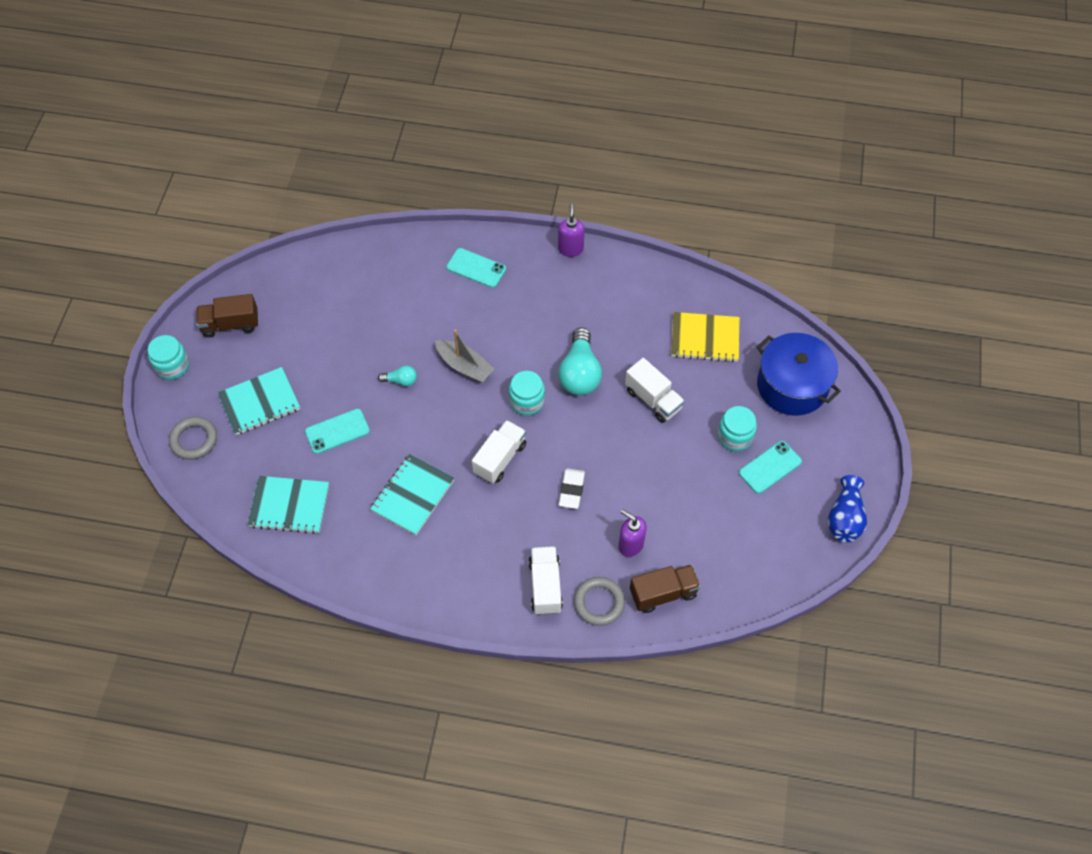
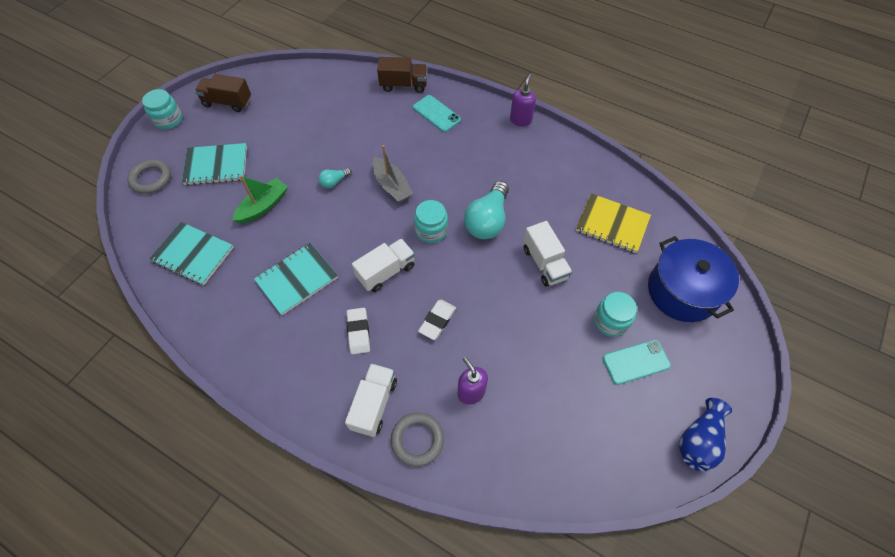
camera: 20 degrees right, 0 degrees up
(337, 431) = (263, 206): turquoise phone -> green boat
(400, 380) = (334, 182): turquoise light bulb -> turquoise light bulb turned 120 degrees clockwise
(500, 526) = (358, 332): none -> white eraser
(663, 593) = (484, 453): brown truck -> brown truck (404, 85)

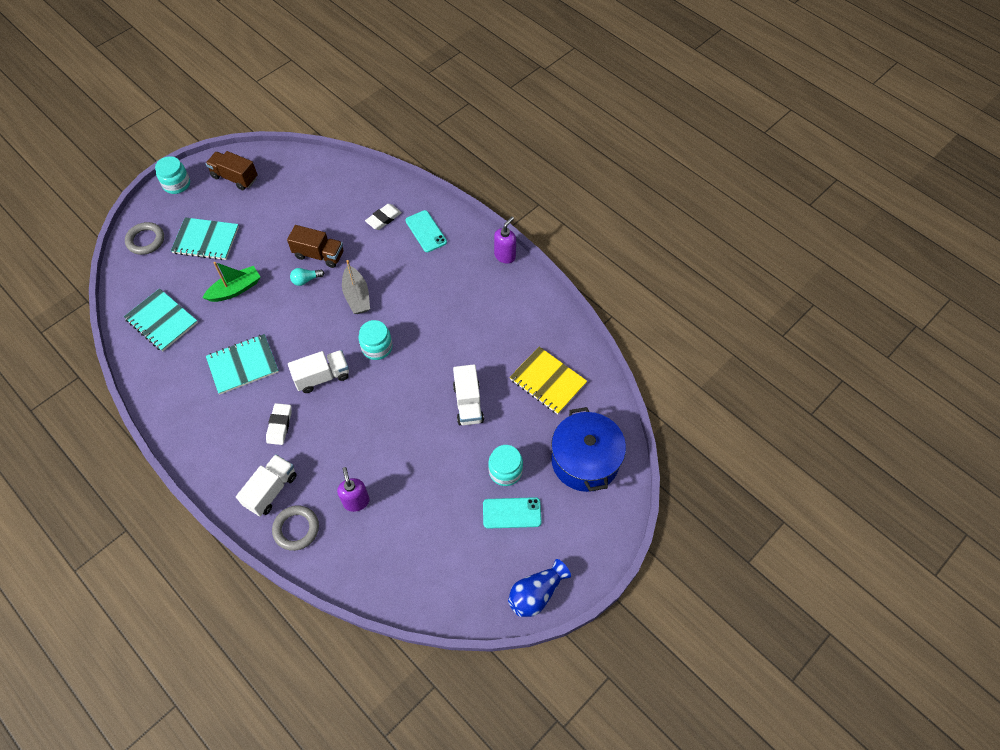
camera: 15 degrees right, 0 degrees up
(404, 85) = (406, 194): brown truck -> brown truck (319, 255)
(437, 321) = (351, 432): white eraser -> white eraser (383, 218)
(487, 220) = (432, 350): turquoise light bulb -> none

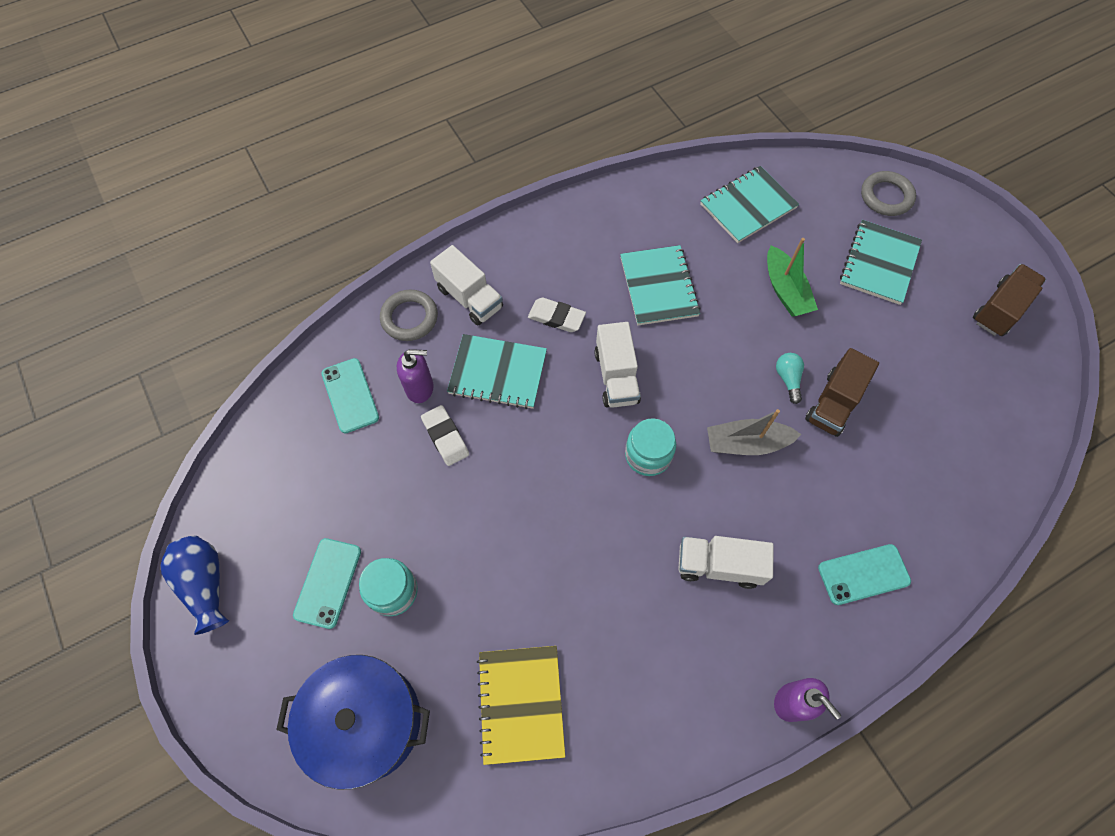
camera: 105 degrees right, 5 degrees up
(177, 184) = (989, 237): turquoise jar -> none
(333, 452) = (498, 373): none -> turquoise notebook
(372, 549) = (350, 395): none -> turquoise phone
(383, 218) = (898, 510): white eraser -> white eraser (445, 437)
(468, 403) = (518, 564): white truck -> white truck (719, 565)
(548, 381) = (521, 703): yellow notebook -> yellow notebook turned 60 degrees counterclockwise

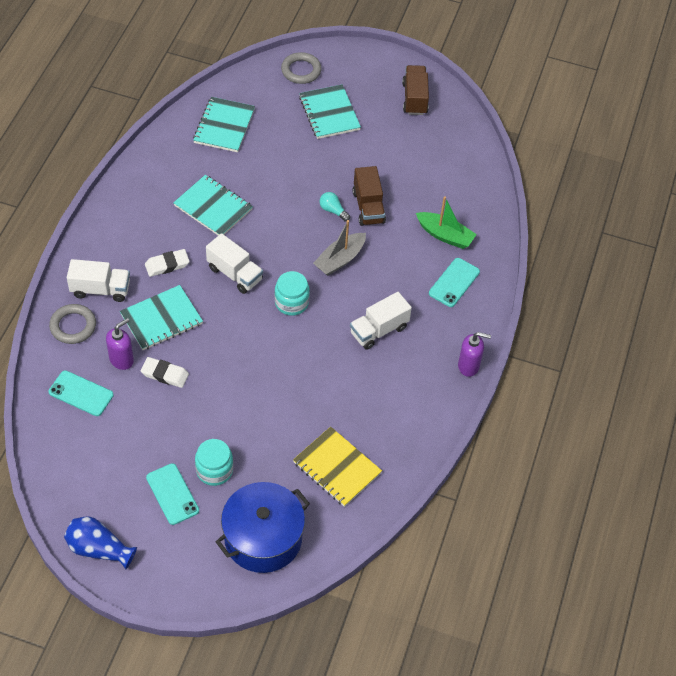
camera: 45 degrees left, 10 degrees down
(785, 290) = (289, 162): green boat -> green boat (445, 235)

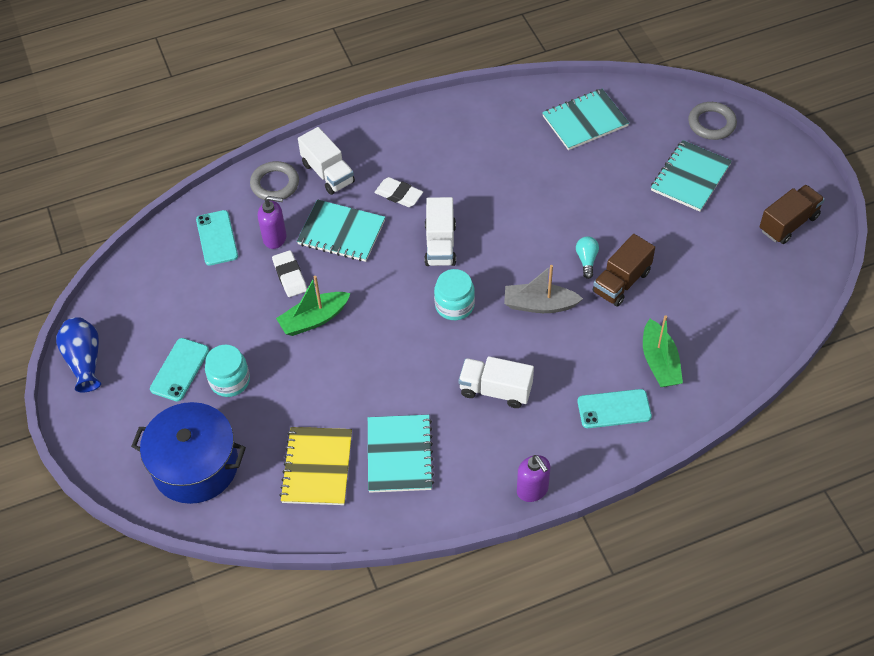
camera: 55 degrees right, 0 degrees up
(213, 207) = (491, 179): turquoise notebook -> turquoise notebook (399, 455)
(217, 386) = (314, 319): none -> green boat

